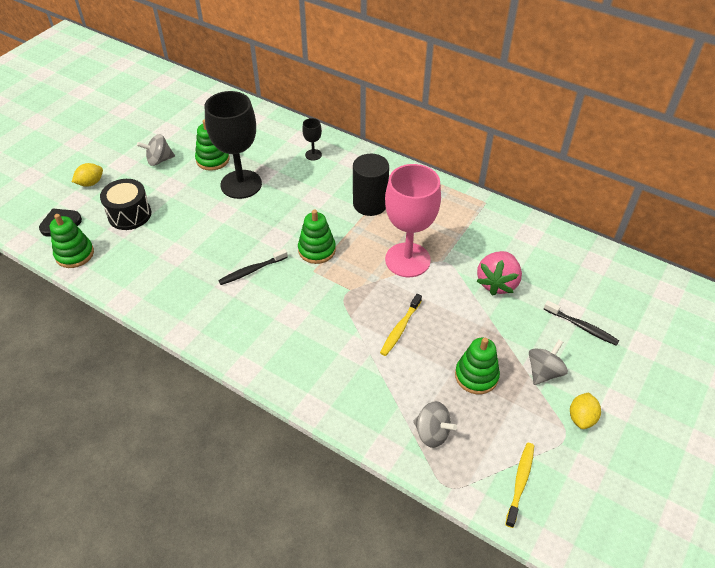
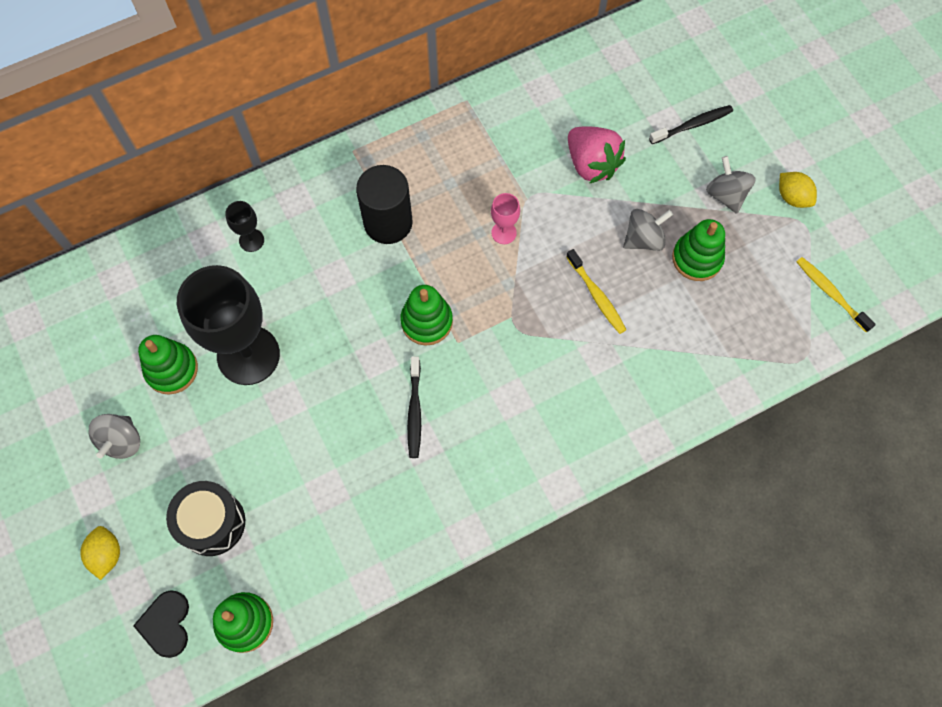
camera: 60 degrees left, 20 degrees up
(407, 260) = (504, 233): pink goblet -> pink goblet, size x0.42
(432, 433) = (740, 338): grey spinning top -> grey spinning top (643, 239)

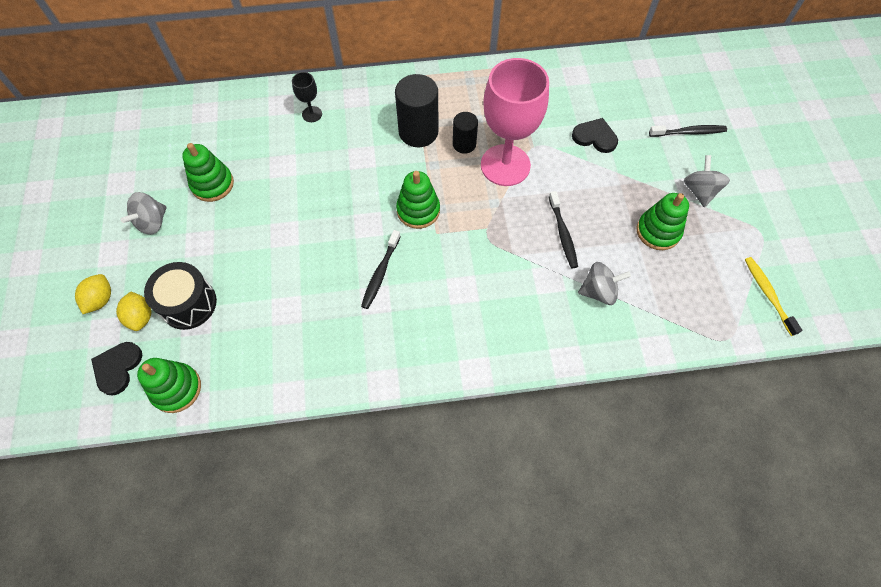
camera: 20 degrees right, 5 degrees down
(248, 355) = (272, 192): black goblet -> none
(447, 221) = (464, 144): none -> black cylinder
(504, 233) = (505, 165): pink goblet -> pink goblet, size x2.37
(591, 164) = (595, 137): pink strawberry -> black heart
(596, 295) = (563, 233): yellow toothbrush -> black toothbrush
(643, 239) = (618, 203): grey spinning top -> grey spinning top (599, 291)
(792, 197) = (757, 209): yellow lemon -> yellow lemon (141, 317)

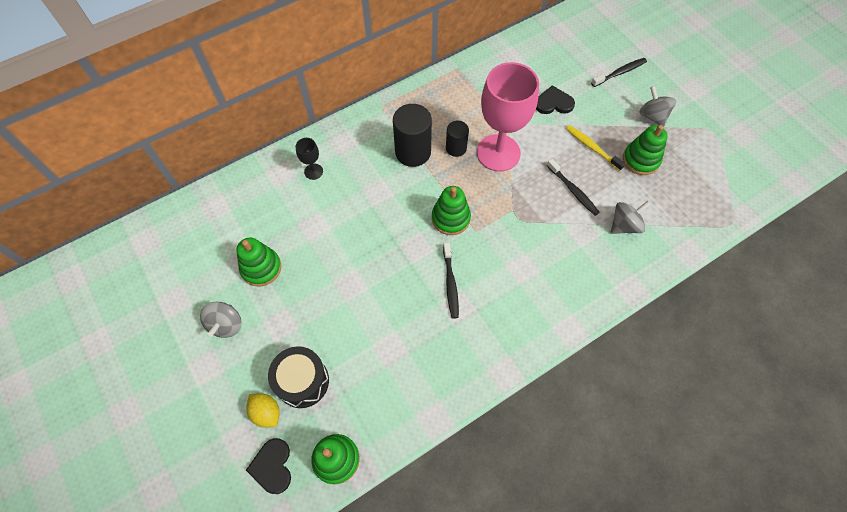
camera: 25 degrees left, 0 degrees up
(100, 300) = (220, 414): yellow lemon -> none
(768, 295) = (741, 176): yellow toothbrush -> yellow toothbrush (592, 147)

